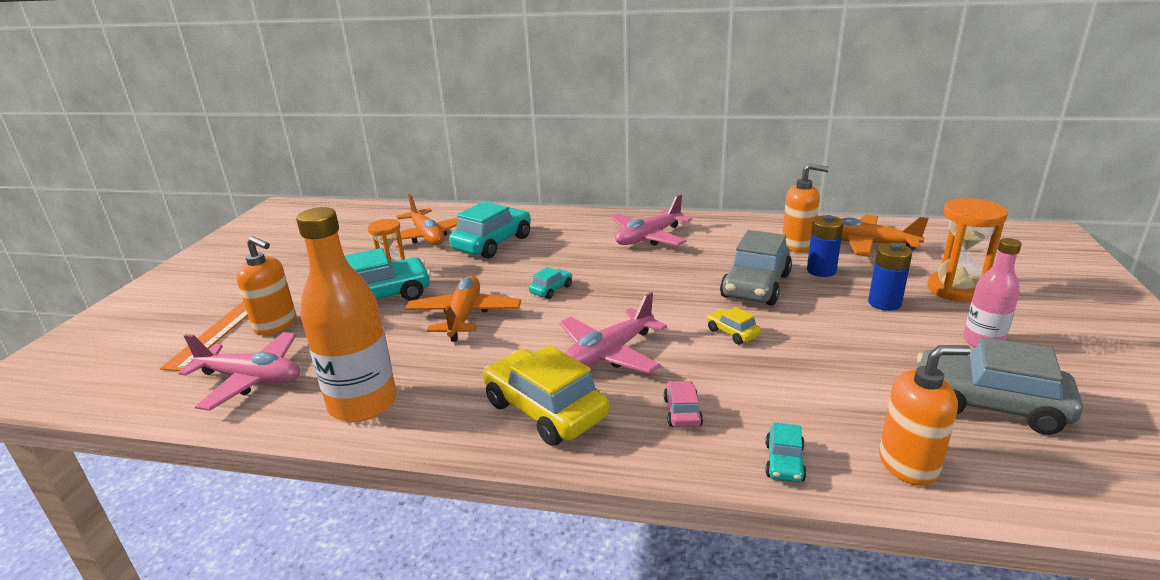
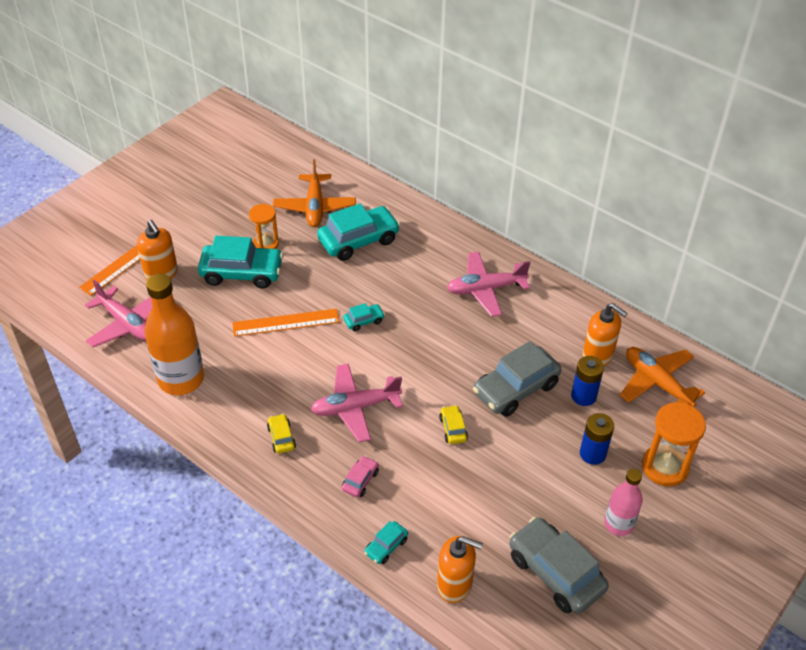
camera: 25 degrees right, 20 degrees up
(464, 316) = (286, 323): orange plane -> orange ruler
(545, 410) = (281, 438): yellow car -> yellow car, size x0.47

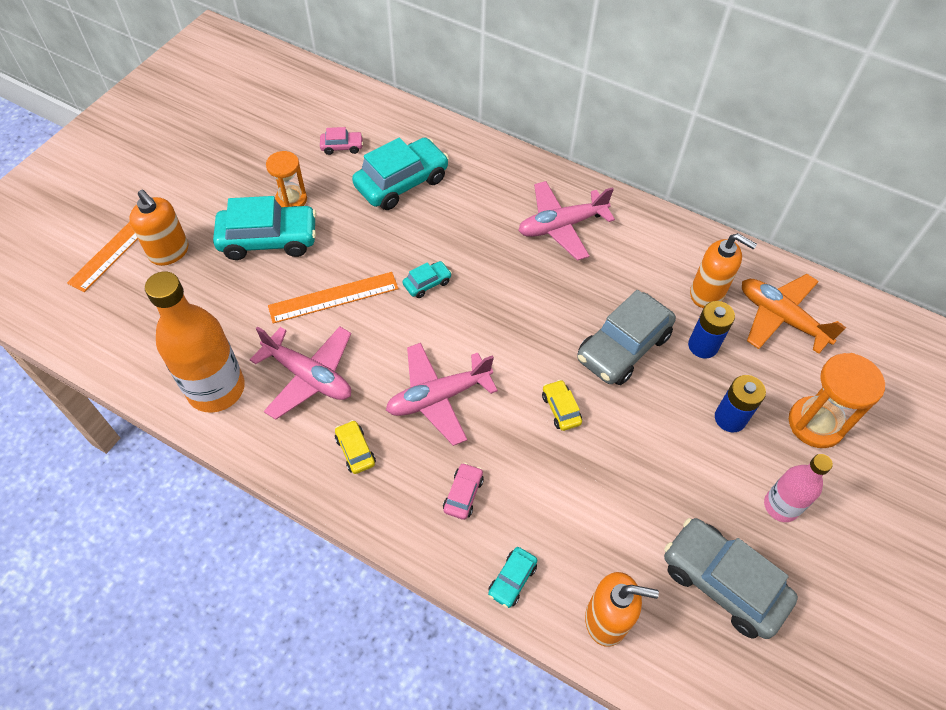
camera: 10 degrees left, 10 degrees up
(127, 324) = (136, 323): pink plane -> pink plane (308, 376)
(315, 207) = (342, 147): orange plane -> pink car

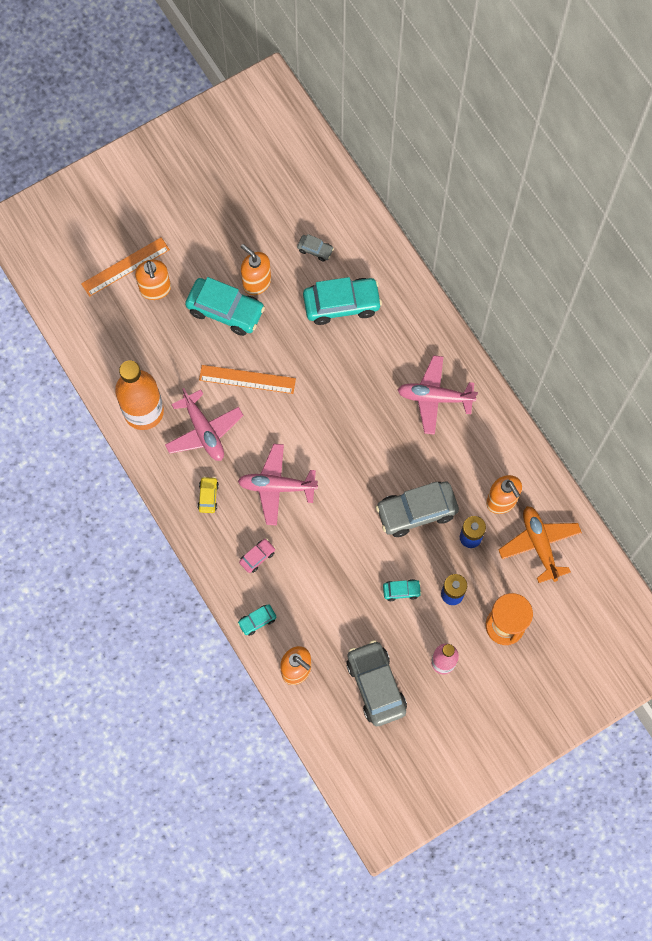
camera: 30 degrees right, 15 degrees up
(291, 199) = (256, 282): orange hourglass -> orange soap dispenser
(342, 147) = (315, 250): pink car -> grey car
(427, 283) = (314, 399): turquoise car -> turquoise car (401, 591)
(561, 409) = (348, 533): yellow car -> none

